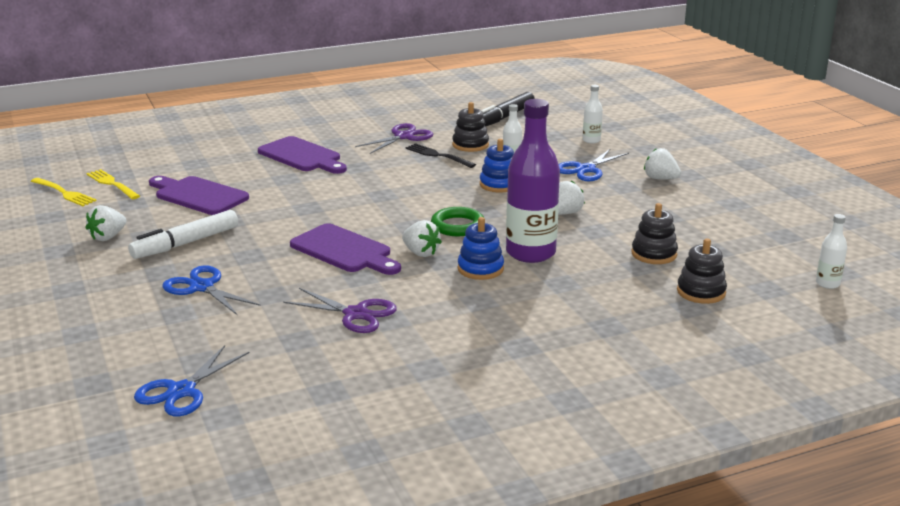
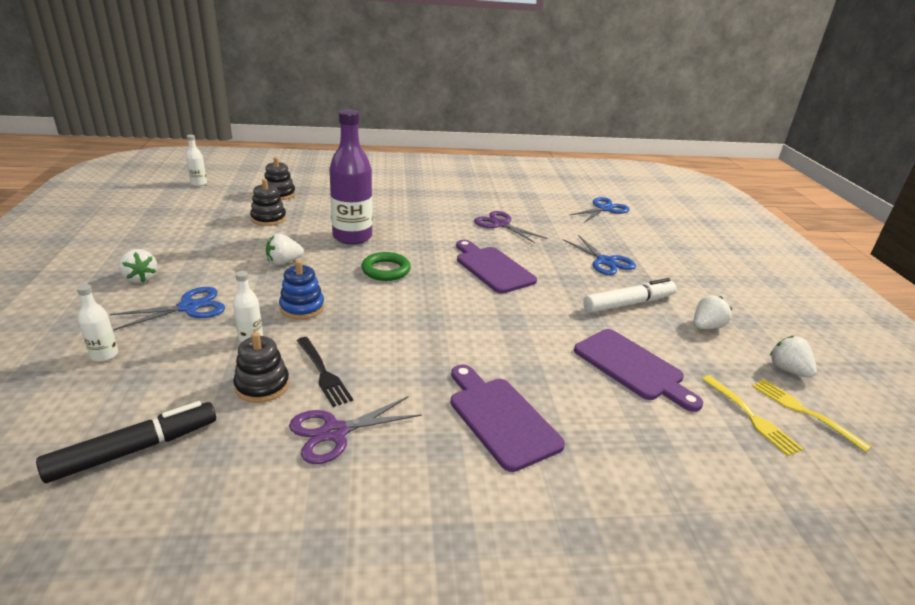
camera: 165 degrees left, 5 degrees up
(421, 253) = (433, 254): white strawberry -> white strawberry (788, 370)
(480, 269) = (399, 234): blue stacking toy -> none

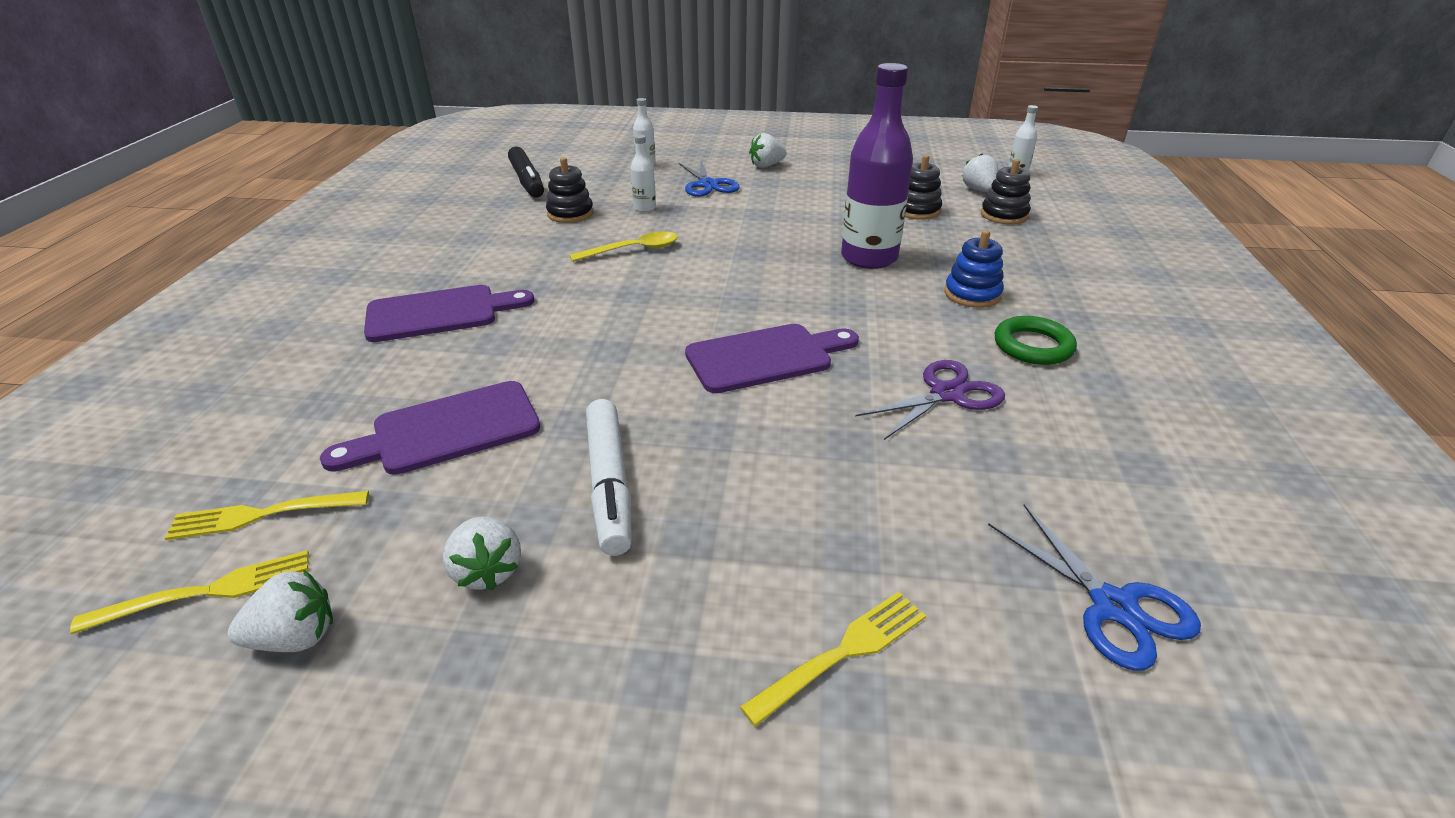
camera: 105 degrees right, 5 degrees up
(284, 262) = (795, 219): white strawberry -> white strawberry (978, 190)
(302, 307) = (691, 228): blue stacking toy -> blue stacking toy (972, 294)
(323, 373) = (572, 236): black fork -> none
(335, 432) = (489, 239): purple scissors -> none
(352, 332) = (633, 250): none -> yellow spoon
(386, 270) = (769, 275): green ring -> green ring (1033, 346)
(605, 261) = (779, 503): blue scissors -> none
(665, 249) = (842, 653): none -> yellow fork

